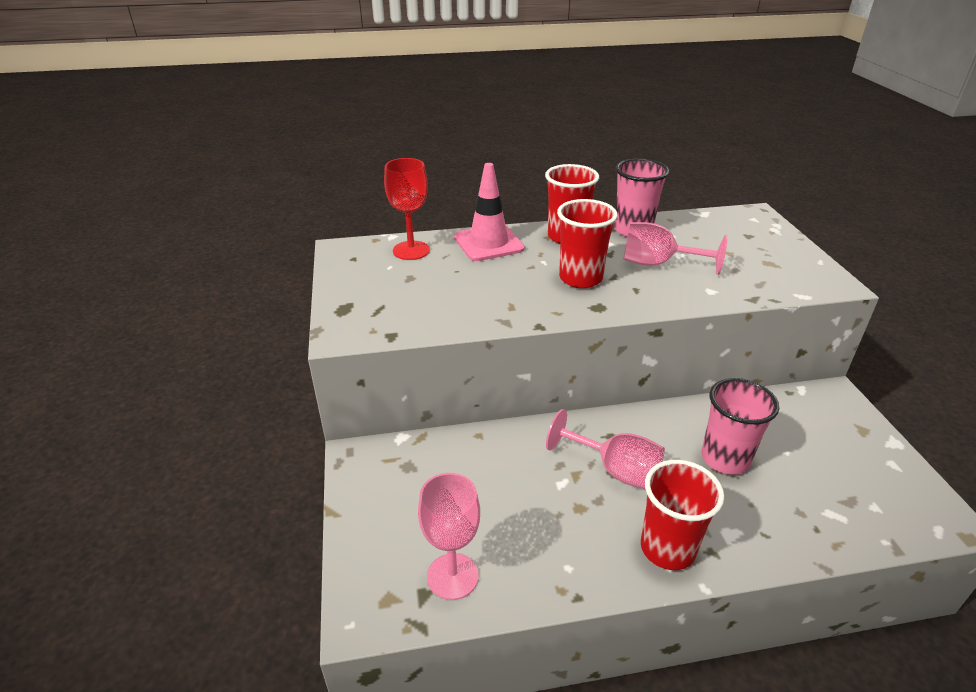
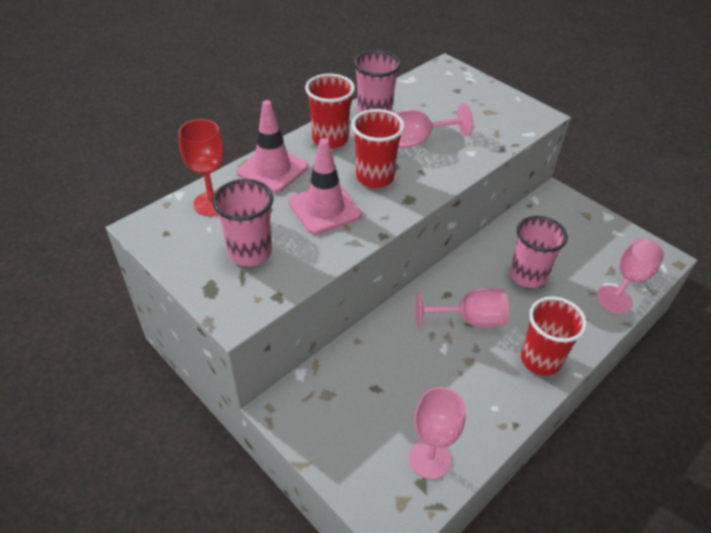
camera: 35 degrees left, 10 degrees up
(404, 295) = (250, 252): none -> pink cup
(505, 286) = (325, 208): none -> pink traffic cone
(869, 522) = (629, 280): none -> pink goblet

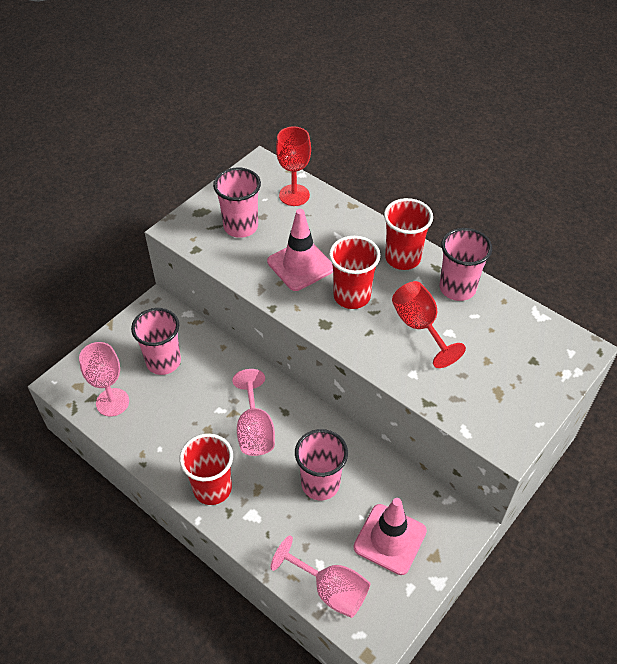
camera: 85 degrees right, 5 degrees up
(272, 170) = (346, 224): pink traffic cone -> pink traffic cone (390, 539)
(372, 401) = (163, 362): none -> pink cup
(417, 141) = (419, 326): pink goblet -> red goblet

